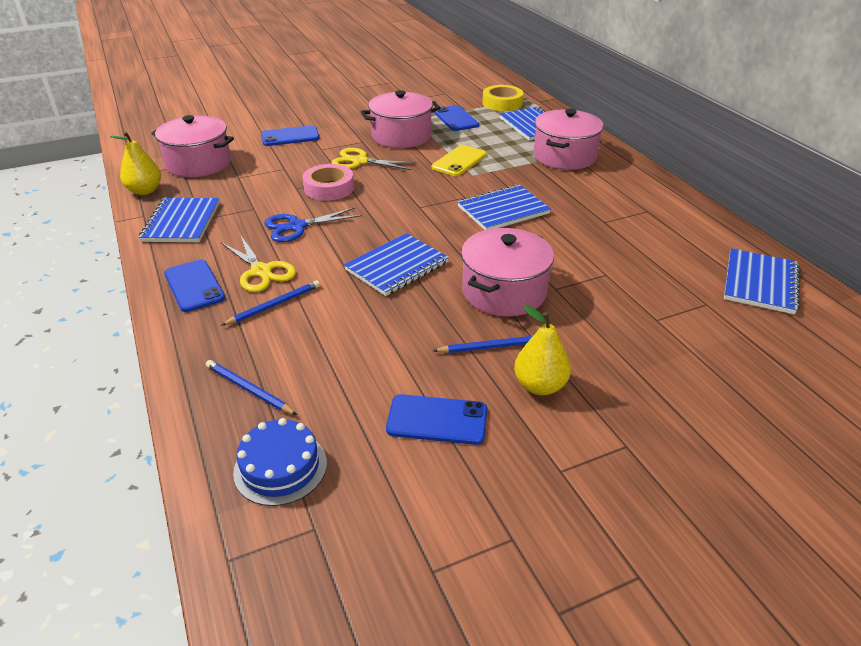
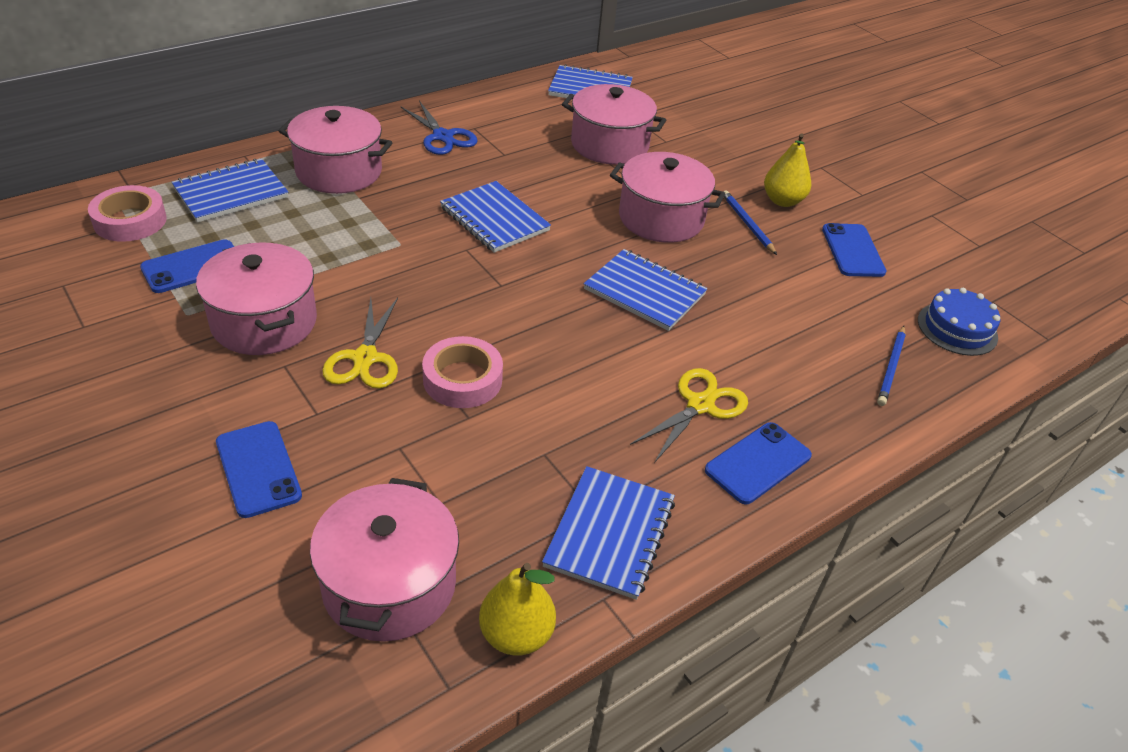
camera: 105 degrees left, 5 degrees up
(182, 222) = (609, 533): blue notebook -> blue notebook turned 60 degrees counterclockwise
(274, 305) = (759, 378): blue pencil -> none
(297, 227) = (583, 393): blue scissors -> blue scissors (443, 137)
(459, 161) = (358, 257): yellow phone -> none
(502, 103) = (130, 221): yellow tape -> pink tape
(637, 280) = (609, 145): none -> pink pot

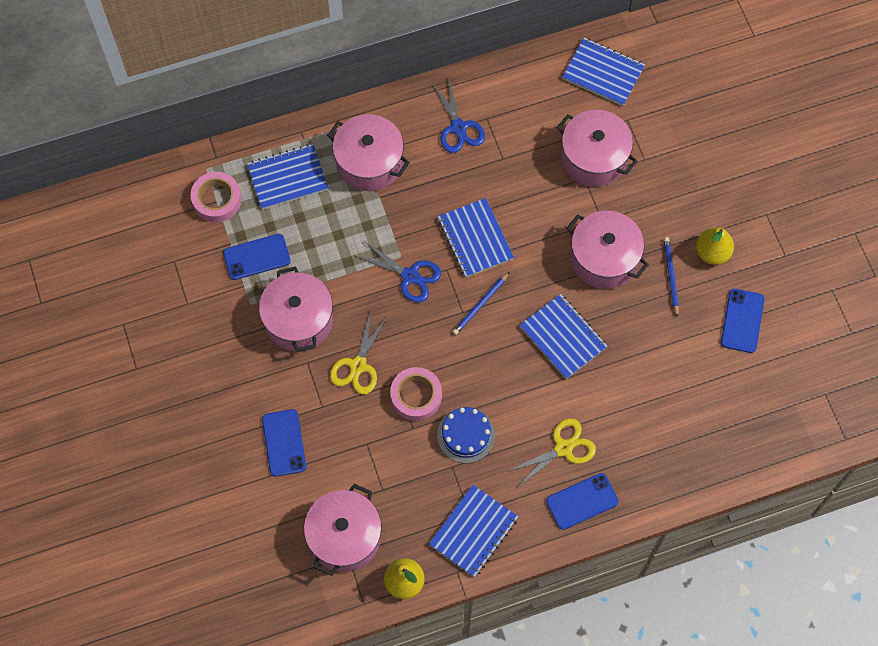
camera: 20 degrees right, 25 degrees up
(418, 260) = (410, 276): none -> blue scissors
(891, 367) = (710, 442): blue pencil -> blue pencil (480, 305)
(957, 328) = (780, 416): blue cake -> blue cake (466, 435)

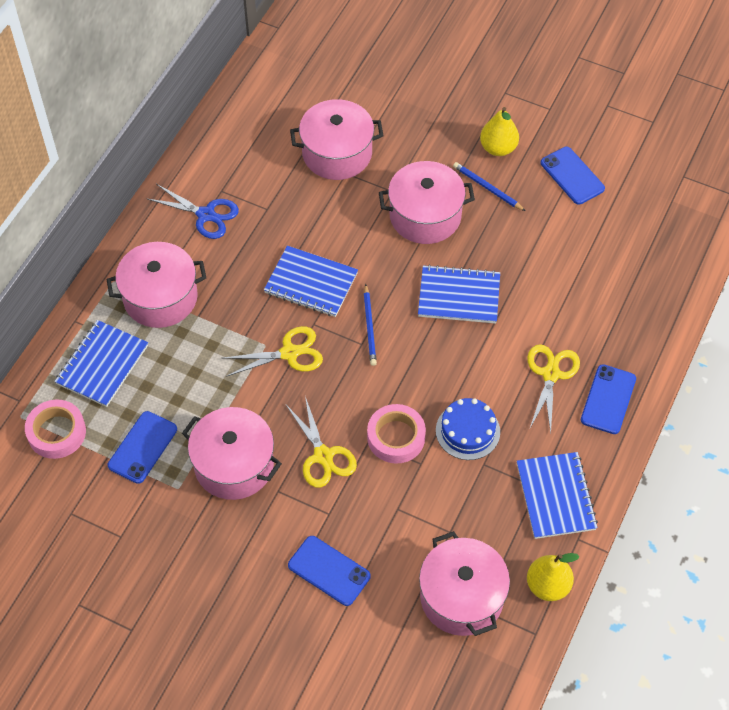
camera: 45 degrees left, 10 degrees down
(410, 276) = (289, 353): blue scissors -> yellow scissors
(603, 73) = (277, 91): blue notebook -> none

